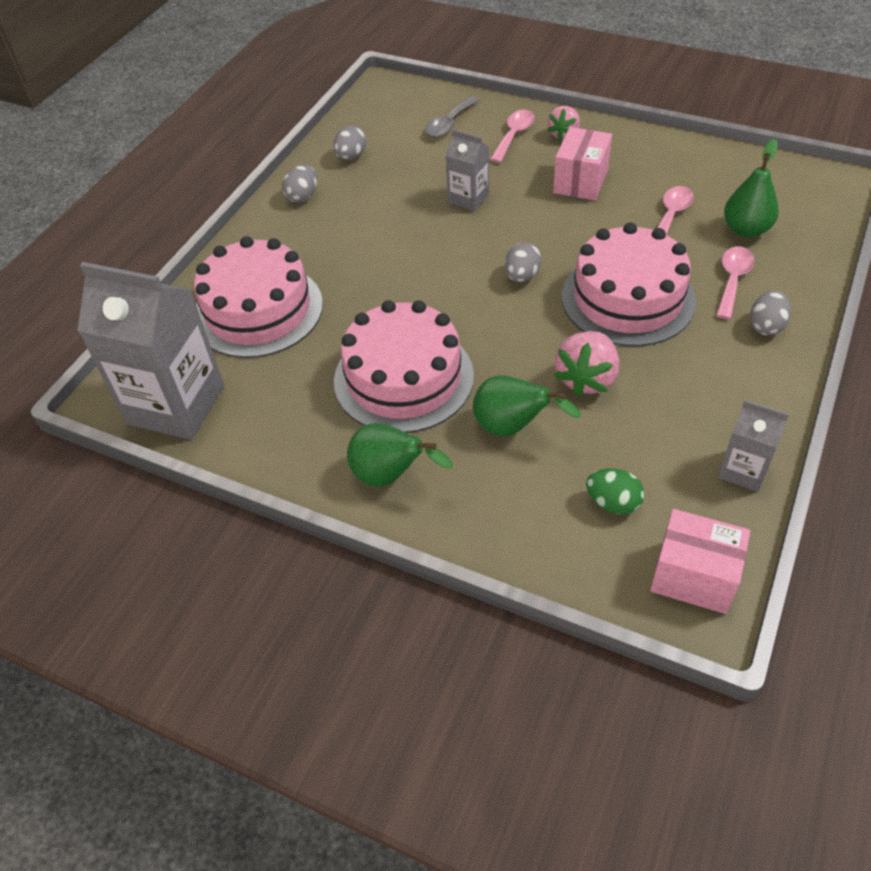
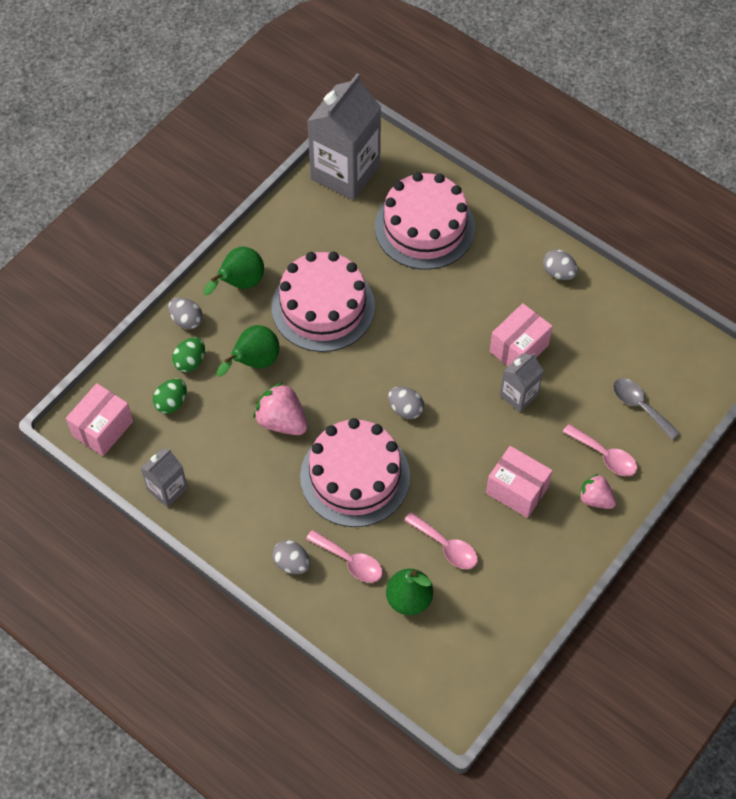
camera: 100 degrees right, 10 degrees up
(351, 156) = (608, 317): grey egg -> grey egg (186, 320)
(409, 208) = (518, 348): none -> pink box
(539, 499) = (190, 361): none -> green egg

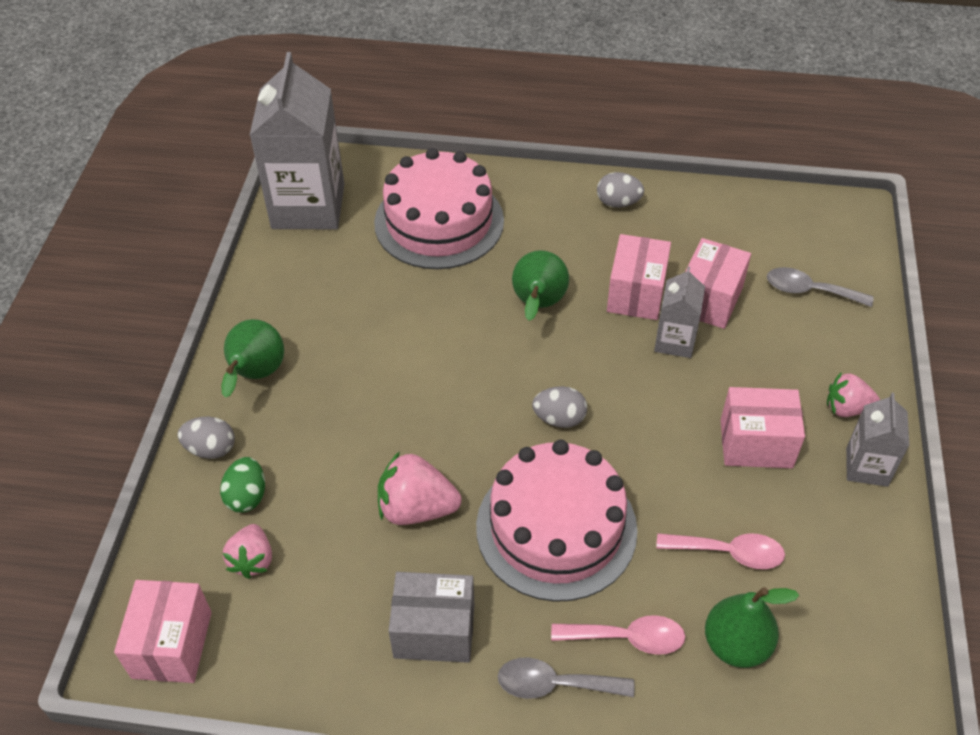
camera: 30 degrees left, 10 degrees down
(167, 489) = (317, 678): grey carton -> grey carton (866, 467)
(171, 402) = (252, 560): green egg -> pink strawberry
(246, 498) = (434, 631): none -> grey box
(254, 362) = (333, 456): green pear -> green pear (538, 305)
(291, 563) = (554, 684): grey egg -> grey spoon
(323, 307) = (378, 354): pink cake -> none
(565, 378) = (709, 300): none -> pink box
(605, 456) = (817, 358): pink spoon -> none

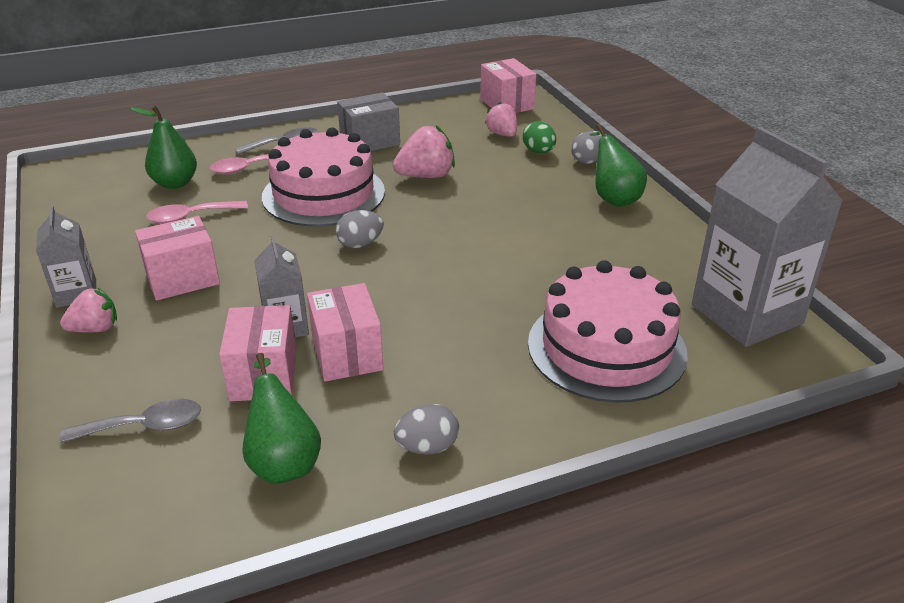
camera: 150 degrees right, 15 degrees down
(538, 305) = (439, 311): green pear -> green pear (283, 461)

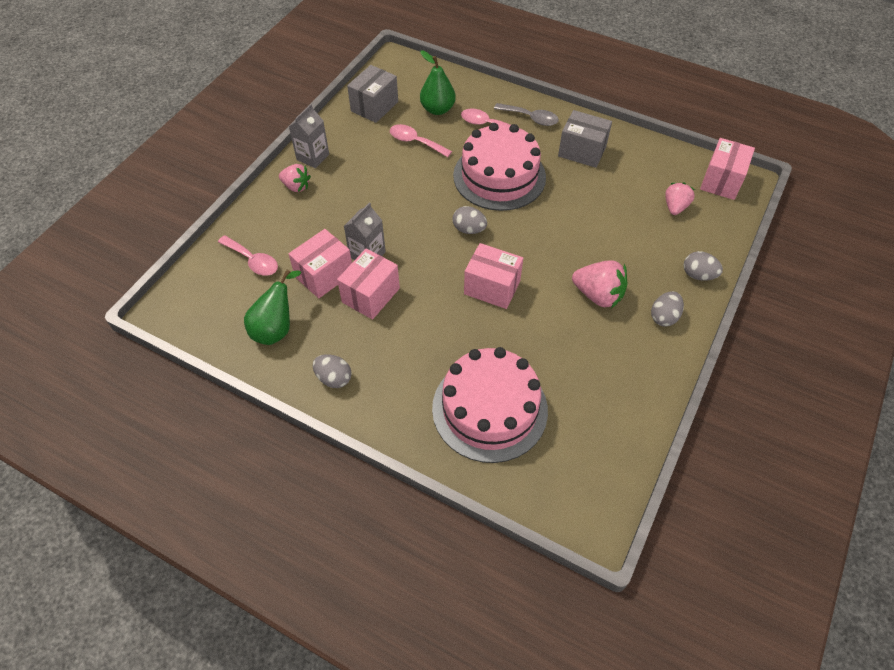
camera: 50 degrees right, 20 degrees up
(92, 216) = (374, 106): none -> grey box
(144, 426) = (253, 261): grey spoon -> pink spoon
(182, 279) = (362, 184): pink box -> pink box (492, 287)
(426, 176) = (574, 206): pink strawberry -> pink strawberry (598, 295)
(538, 152) = (676, 240): green egg -> none
(613, 198) = (664, 317): green pear -> grey egg
(746, 314) = (601, 466): grey carton -> none

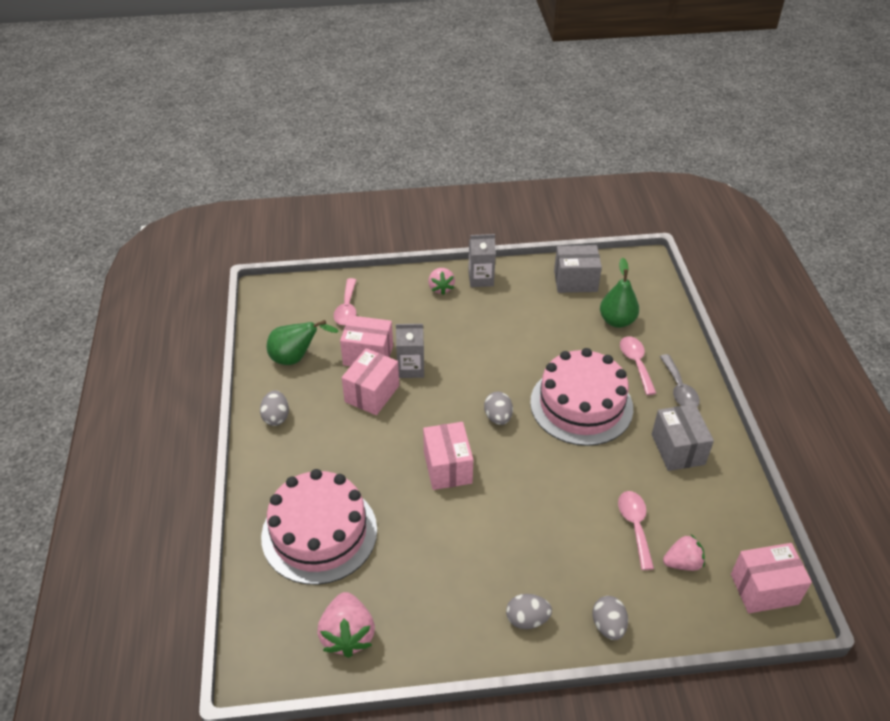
camera: 55 degrees right, 10 degrees down
(371, 295) = (372, 393): pink box -> pink box turned 60 degrees counterclockwise
(415, 142) = (562, 328): pink spoon -> pink spoon (635, 526)
(598, 295) = (507, 551): pink strawberry -> pink strawberry (348, 635)

